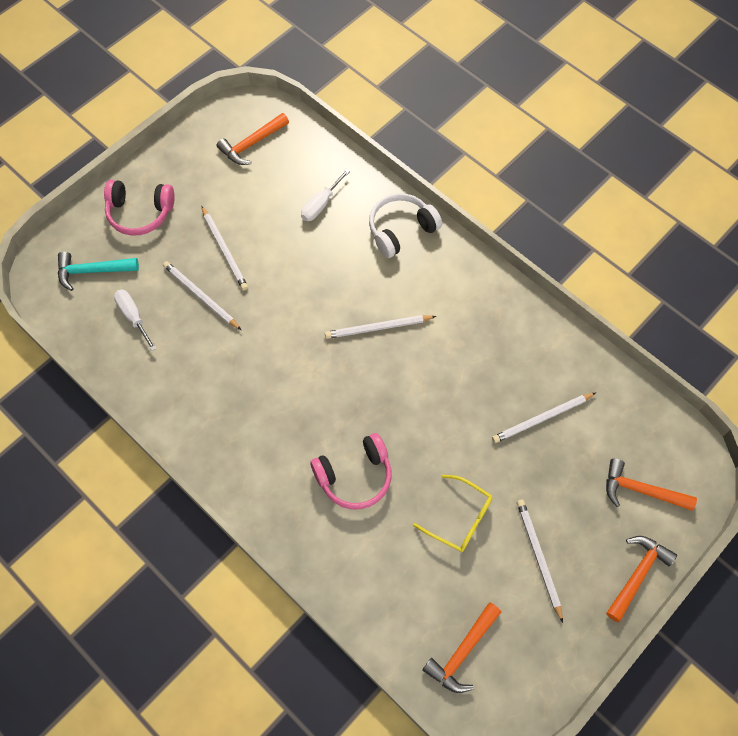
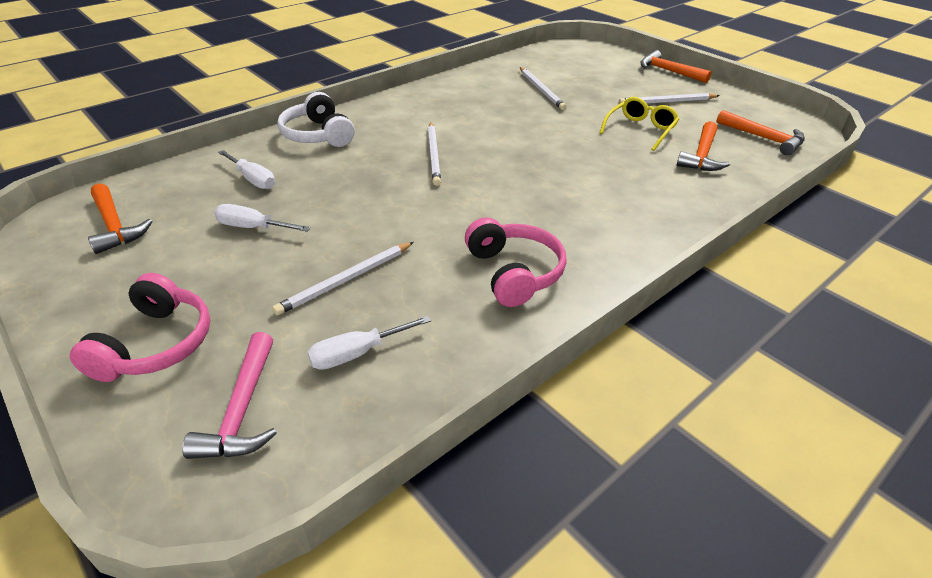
camera: 85 degrees left, 25 degrees down
(92, 271) = (242, 409): turquoise hammer -> pink hammer
(224, 250) = (279, 256): white pencil -> none
(256, 224) = (253, 227): none -> white screwdriver
(355, 476) = (607, 178): pink headphones -> pink headphones (514, 273)
(641, 490) = (601, 64): orange hammer -> orange hammer (701, 155)

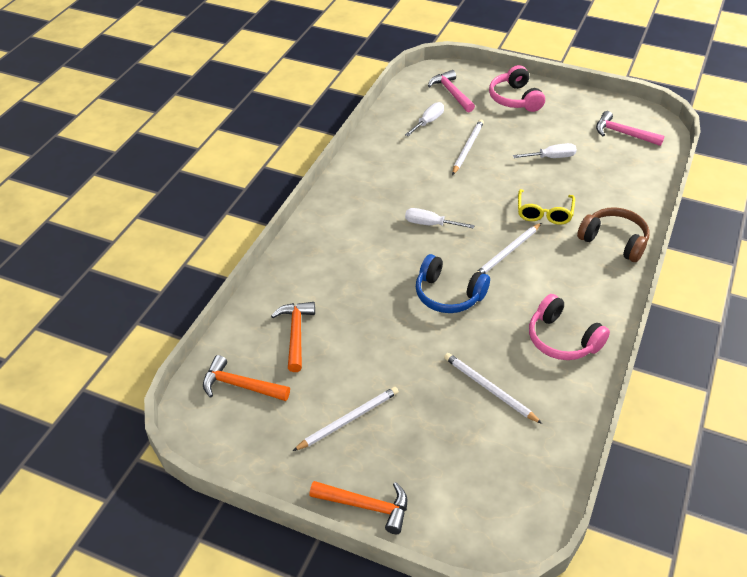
camera: 155 degrees right, 5 degrees up
(114, 226) = (623, 133): orange hammer -> pink hammer
(253, 179) = (599, 186): white screwdriver -> white screwdriver (430, 224)
(318, 135) = (614, 241): white headphones -> brown headphones
(434, 155) = (507, 252): white pencil -> white pencil turned 105 degrees counterclockwise
(514, 273) = (385, 180): pink headphones -> pink headphones (562, 339)
(527, 143) = (448, 295): none -> blue headphones
(640, 130) = (360, 353): yellow glasses -> yellow glasses (544, 213)

